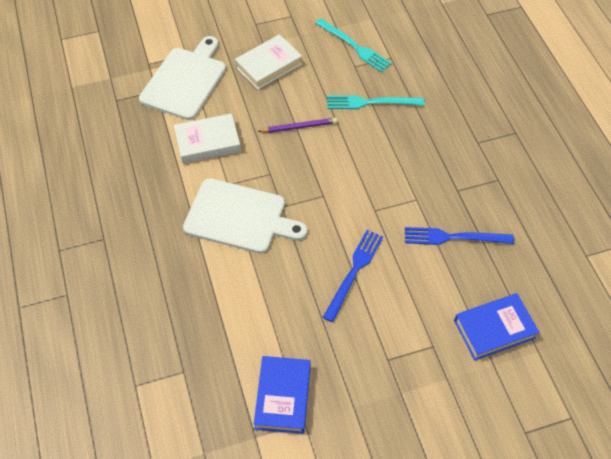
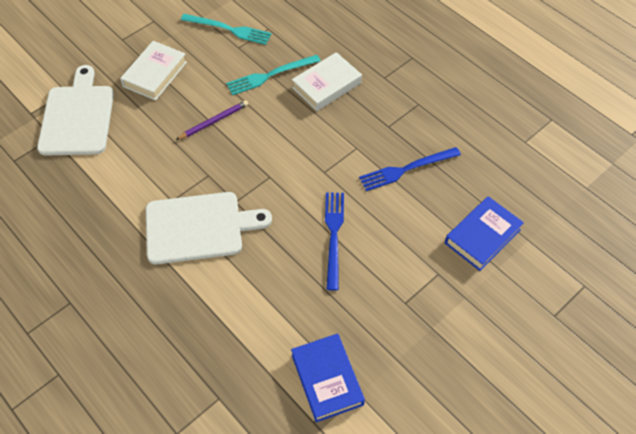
camera: 25 degrees left, 0 degrees up
(208, 142) = (131, 168): white book -> white book (326, 85)

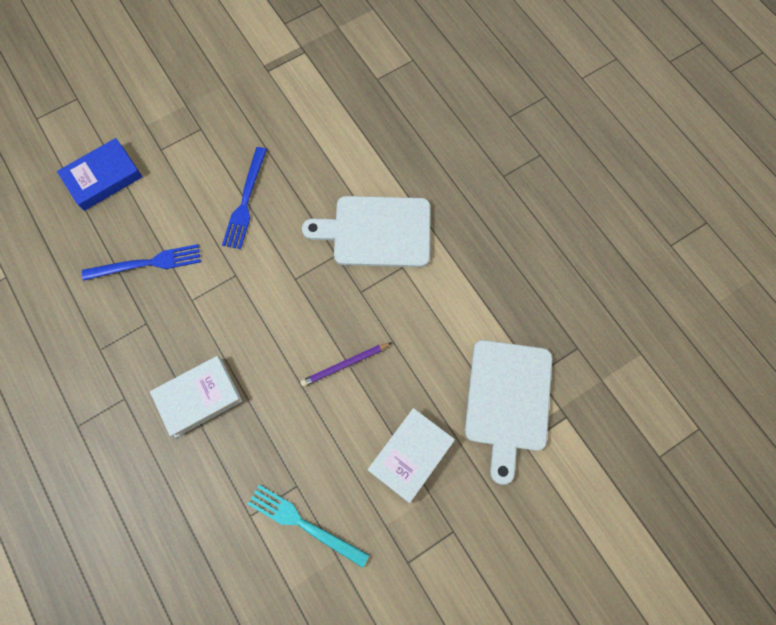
camera: 170 degrees left, 15 degrees up
(270, 75) = (264, 427): turquoise fork -> none
(327, 379) = (286, 79): blue book -> none

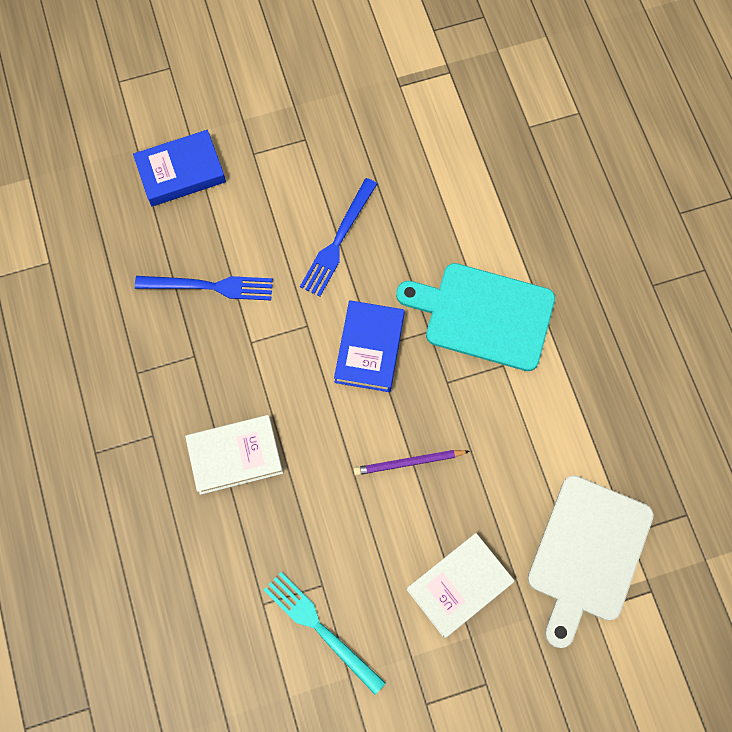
camera: 15 degrees right, 0 degrees up
(291, 281) = (369, 349): none -> blue book
(377, 231) = (483, 315): white cutting board -> turquoise cutting board

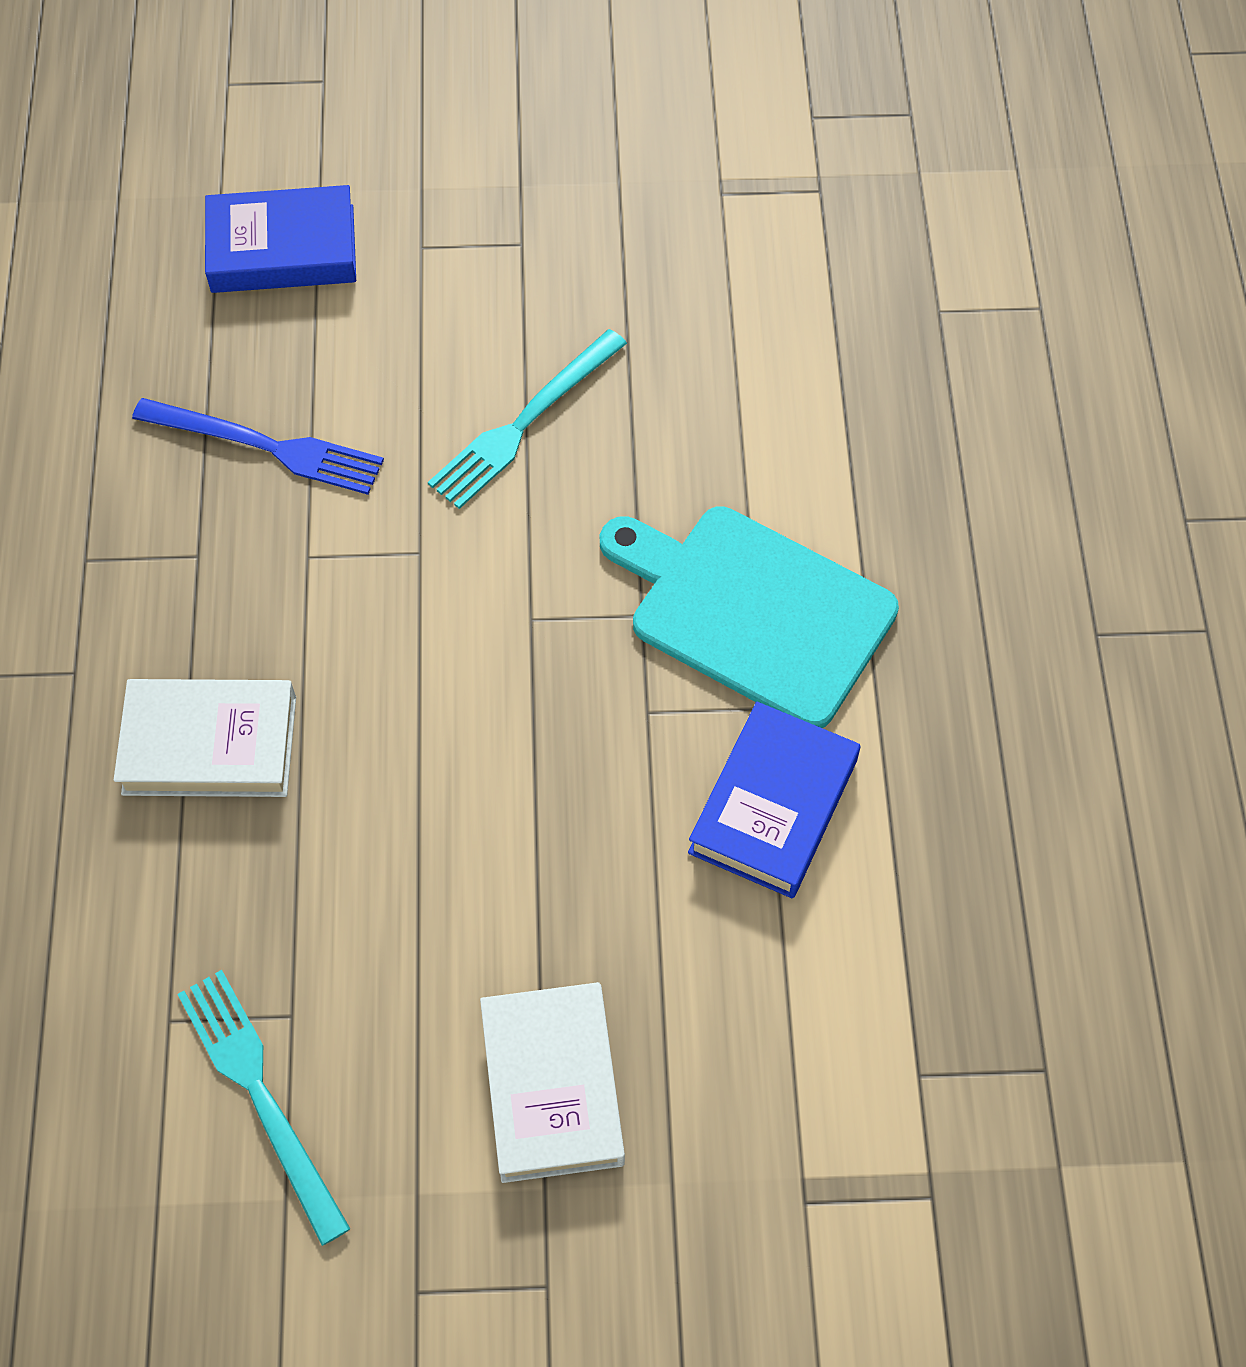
camera: 15 degrees right, 10 degrees down
(338, 241) = (524, 423): blue fork -> turquoise fork
(369, 349) = (520, 619): blue book -> blue book (773, 806)
(409, 463) = (528, 837): purple pencil -> none
(459, 586) = (552, 1086): white book -> white book turned 75 degrees counterclockwise
(587, 553) = (823, 1092): white cutting board -> none

